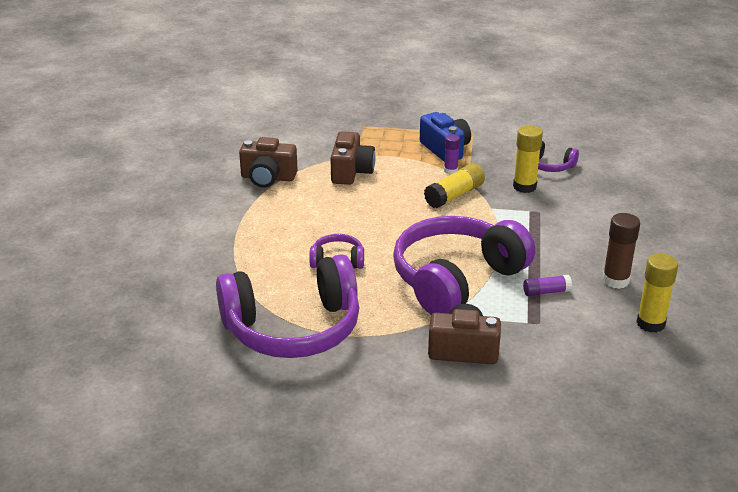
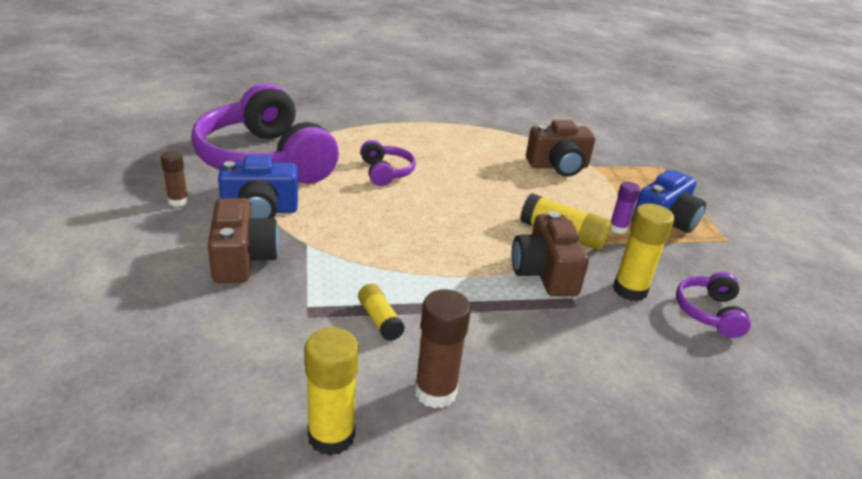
camera: 70 degrees right, 0 degrees up
(268, 178) = (511, 126): brown camera -> brown camera (544, 273)
(362, 385) = (178, 201): none -> brown glue stick
(389, 337) = (260, 210): none -> blue camera
(456, 279) = (381, 246): purple headphones -> none
(546, 292) = (380, 320): purple glue stick -> yellow glue stick

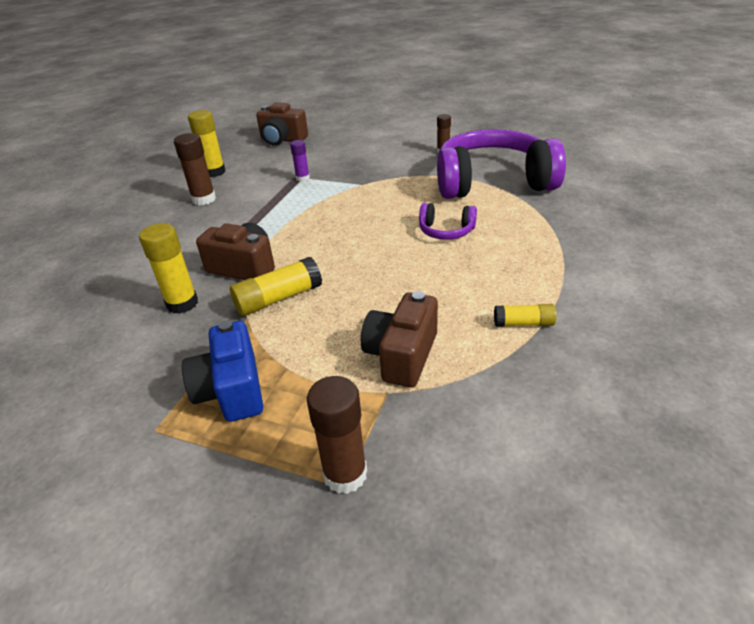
camera: 125 degrees right, 5 degrees up
(242, 259) = (362, 165): brown camera -> brown camera (282, 140)
(260, 210) = (415, 174): blue camera -> none
(380, 320) = (269, 195): yellow glue stick -> yellow glue stick (523, 323)
(618, 228) = (254, 342): purple glue stick -> purple glue stick (302, 178)
(655, 167) = (345, 474): none -> brown glue stick
(709, 312) = (113, 336): purple headphones -> none

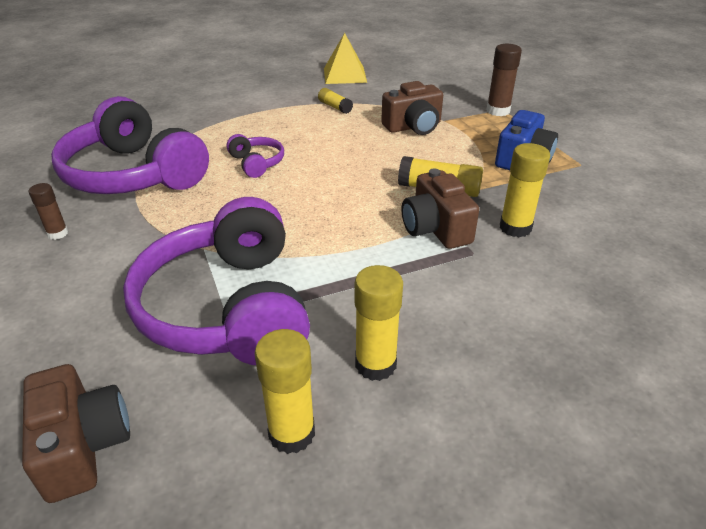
camera: 135 degrees left, 0 degrees up
(204, 199) = (375, 364): brown glue stick -> yellow glue stick
(302, 178) = (228, 308): purple glue stick -> purple headphones
(643, 390) = (345, 75): none -> yellow pyramid

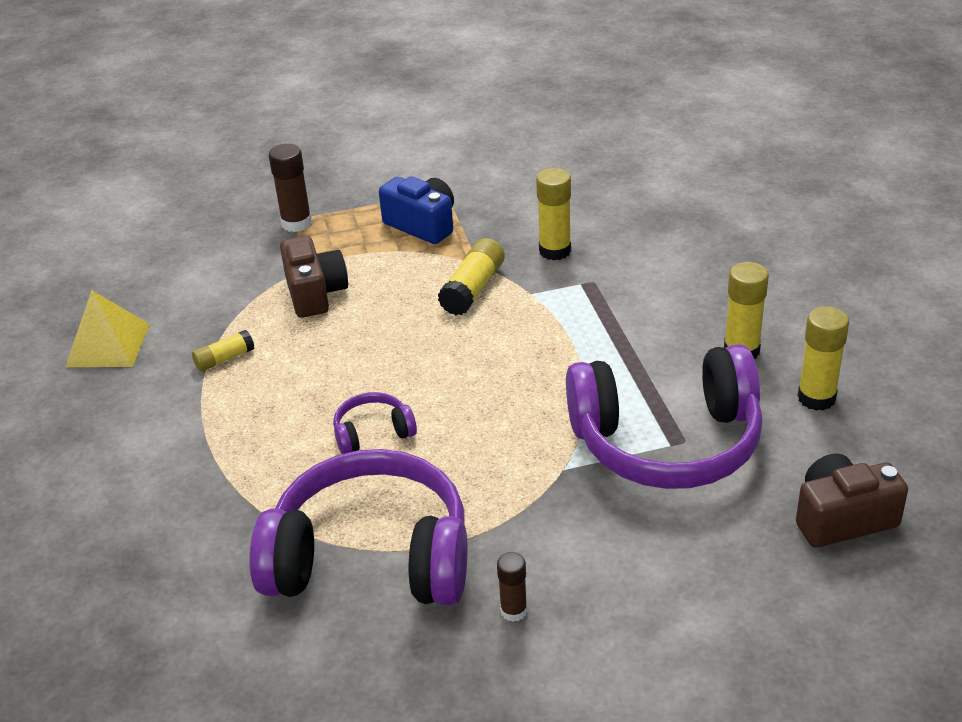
camera: 80 degrees left, 0 degrees up
(134, 174) = (371, 557): purple headphones -> purple headphones turned 135 degrees counterclockwise
(435, 228) = (549, 299): brown camera -> none

